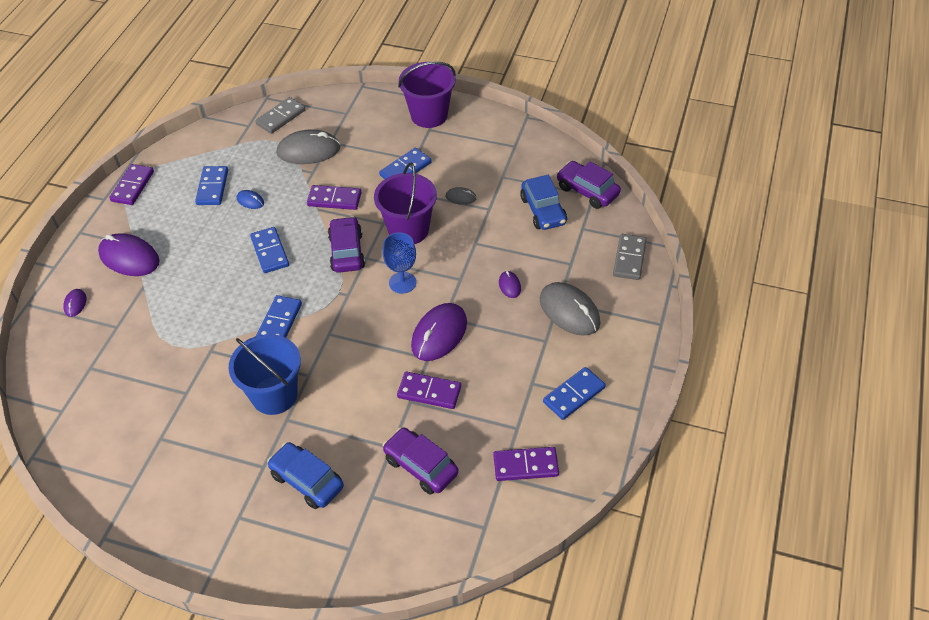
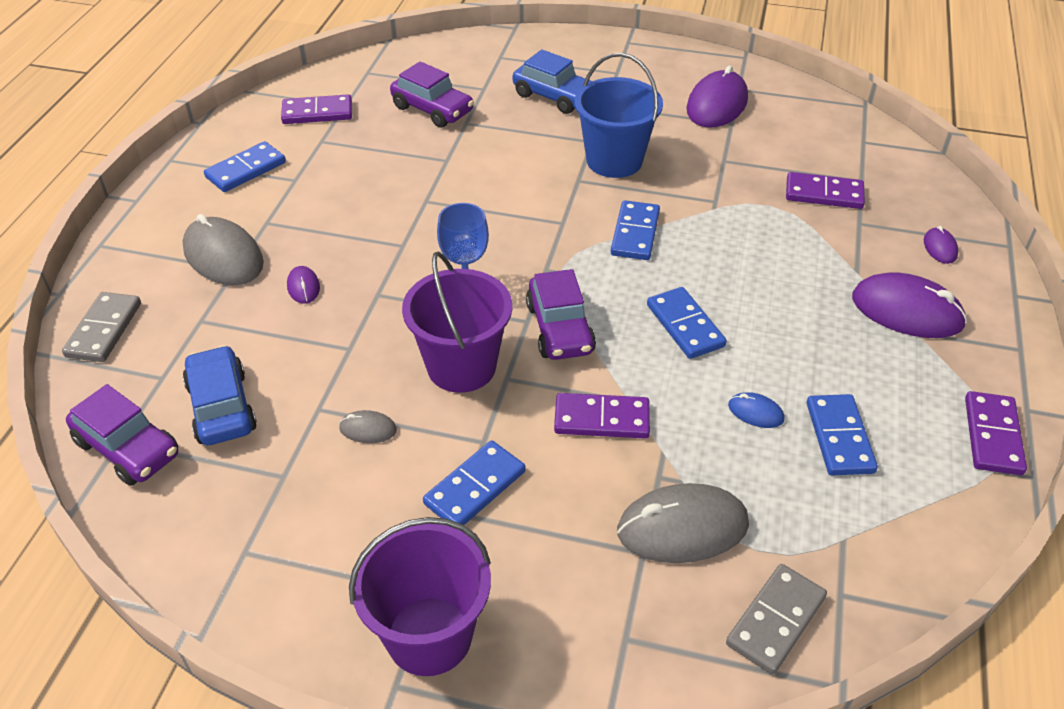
camera: 175 degrees right, 5 degrees down
(429, 392) = (424, 168): purple domino -> purple domino (824, 194)
(439, 334) = (411, 225): purple mouse -> purple mouse (717, 104)

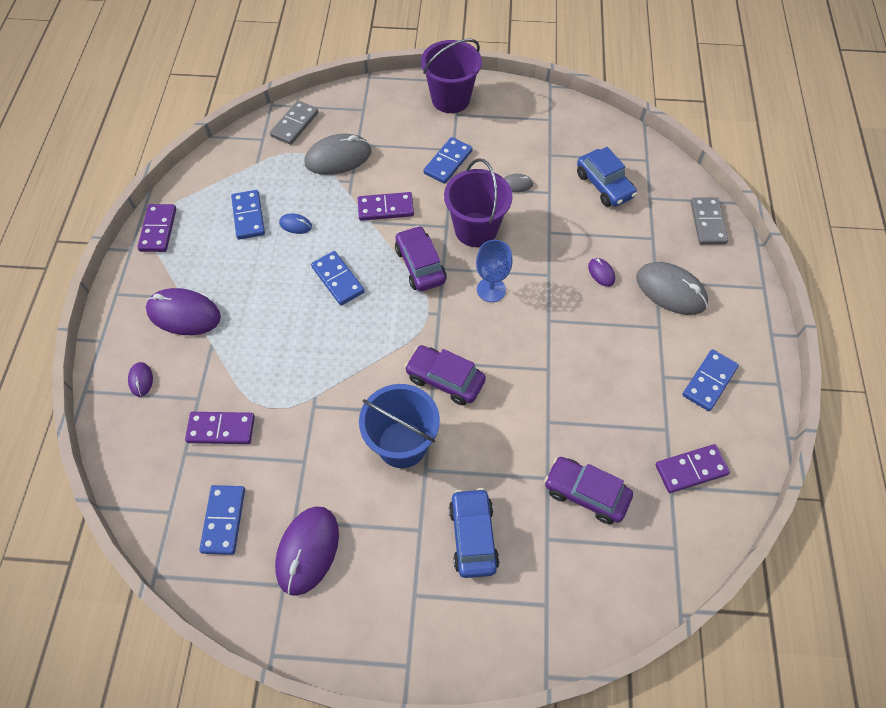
camera: 170 degrees right, 15 degrees up
(128, 448) = (639, 157): purple car -> purple car (445, 379)
(554, 96) = (473, 536): blue car -> blue car turned 60 degrees clockwise
(635, 233) = (377, 359): blue domino -> blue domino (223, 520)

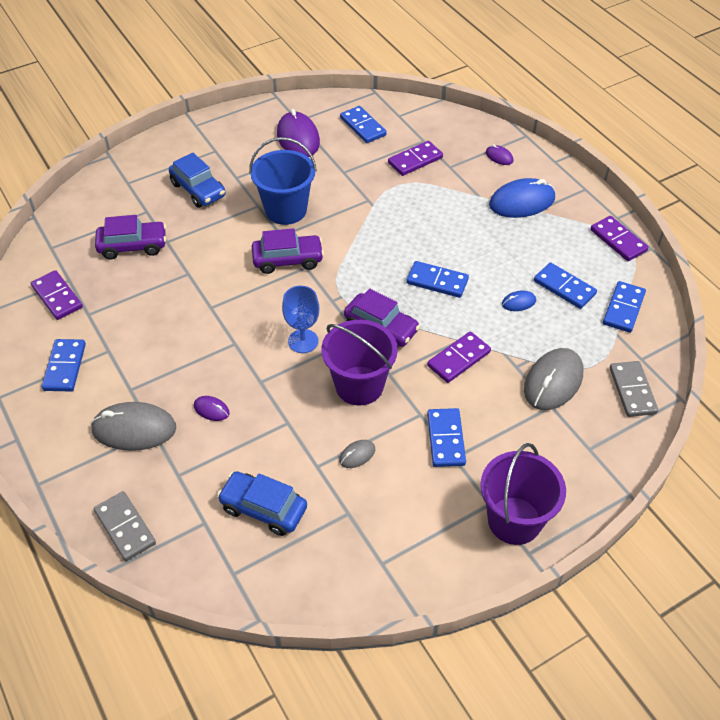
camera: 145 degrees right, 10 degrees down
(184, 314) = (522, 202): purple mouse -> blue mouse
(228, 176) = (623, 309): none -> blue domino
(691, 470) = (57, 297): purple domino -> purple domino turned 75 degrees counterclockwise

